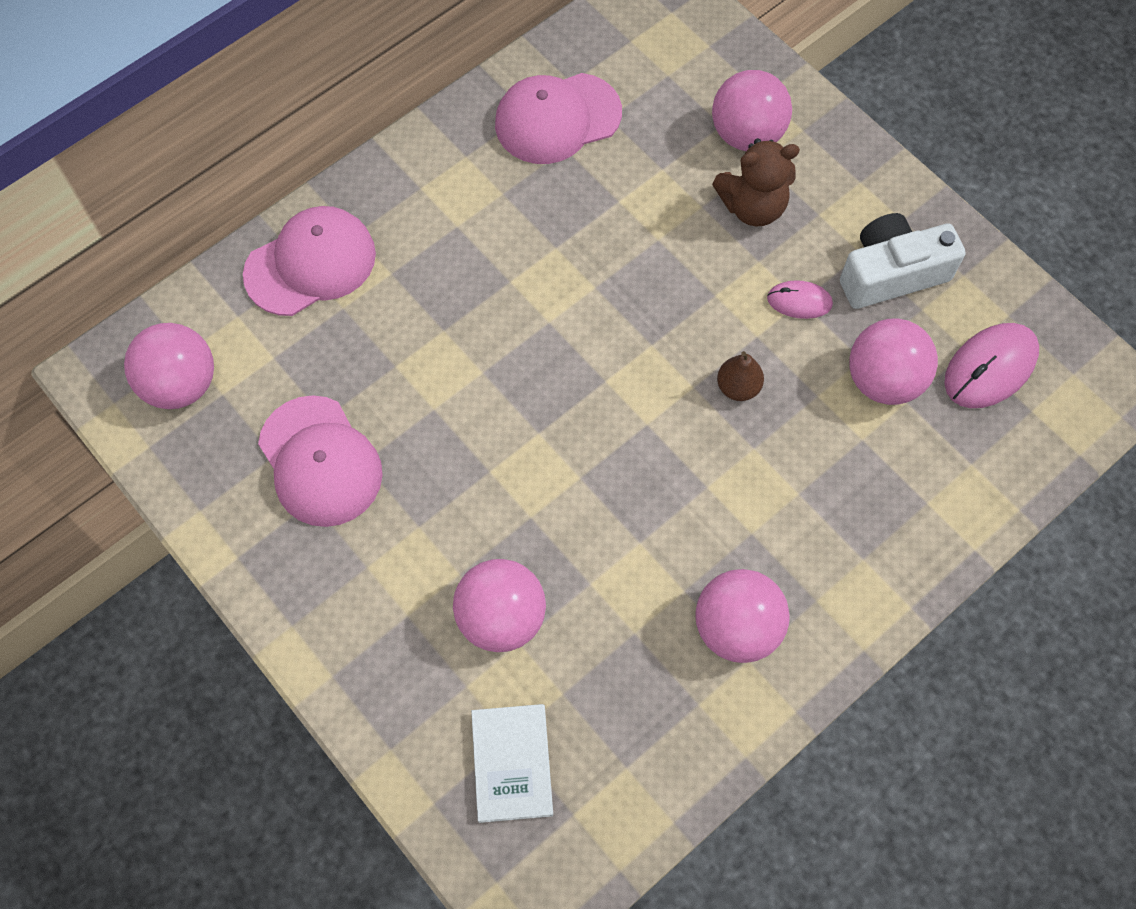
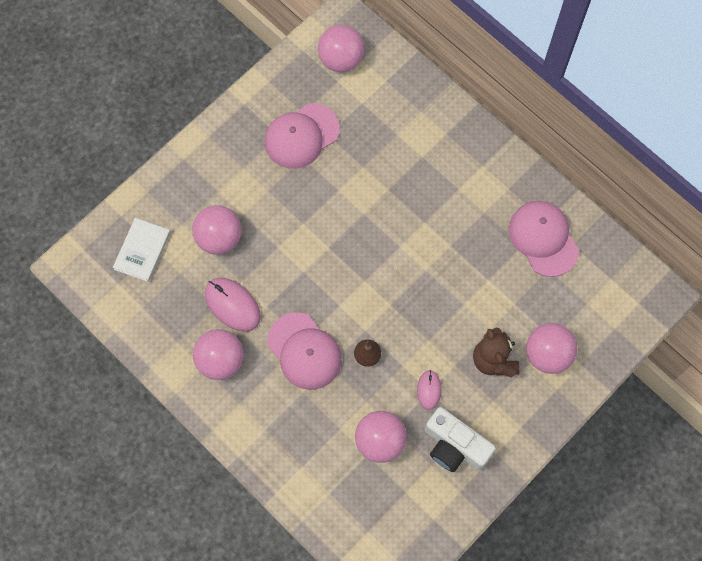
camera: 85 degrees right, 5 degrees up
(310, 264) = (423, 113): pink cap -> pink cap (304, 351)
(512, 763) = (142, 250): white book -> white book turned 60 degrees counterclockwise
(891, 274) = (455, 446): white camera -> white camera turned 150 degrees clockwise
(990, 367) = (395, 506): pink mouse -> pink mouse (232, 305)

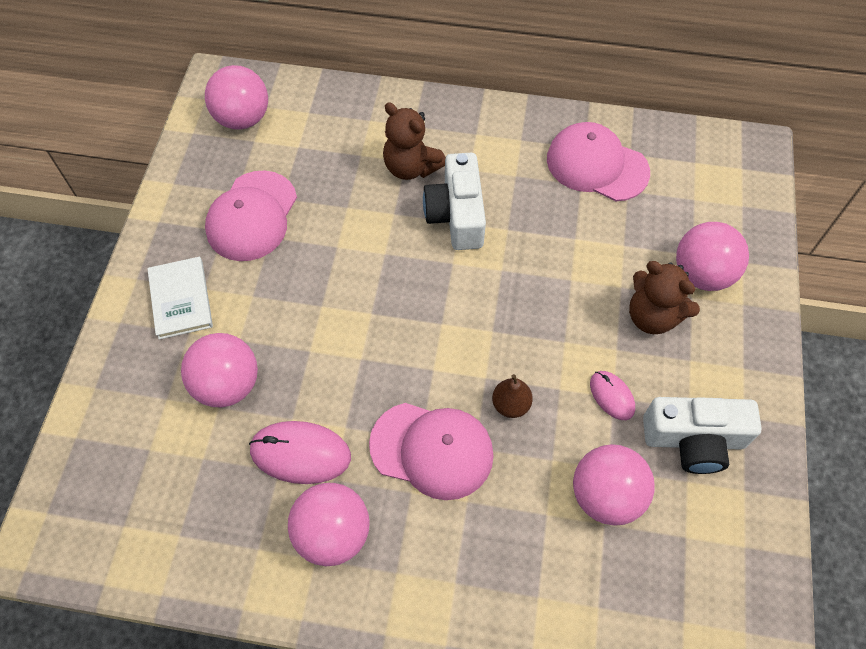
camera: 35 degrees left, 10 degrees down
(142, 250) = (132, 463): white book -> white book (181, 299)
(422, 163) = (411, 167): none -> brown teddy bear
(426, 215) = (456, 215): none -> white camera

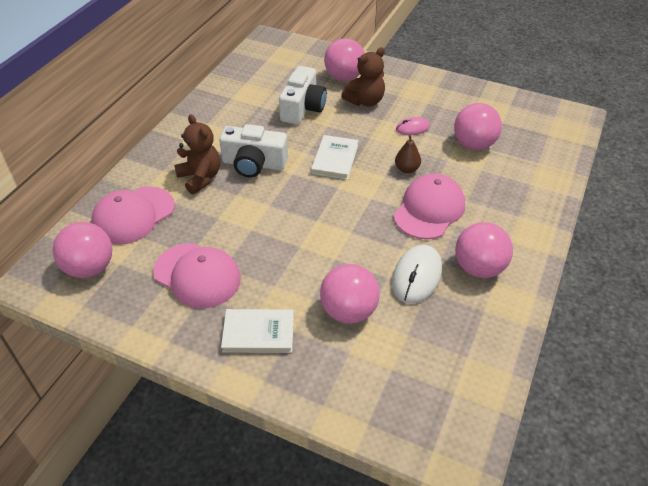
camera: 75 degrees left, 15 degrees down
(300, 453) = (416, 276): pink mouse -> white mouse
(411, 167) = (200, 178): brown teddy bear -> brown teddy bear turned 90 degrees counterclockwise
(500, 306) = (335, 159): none -> white book
(597, 165) = (247, 96): pink cap -> pink cap (133, 215)
(693, 440) = (447, 106): white camera -> white camera (303, 108)

